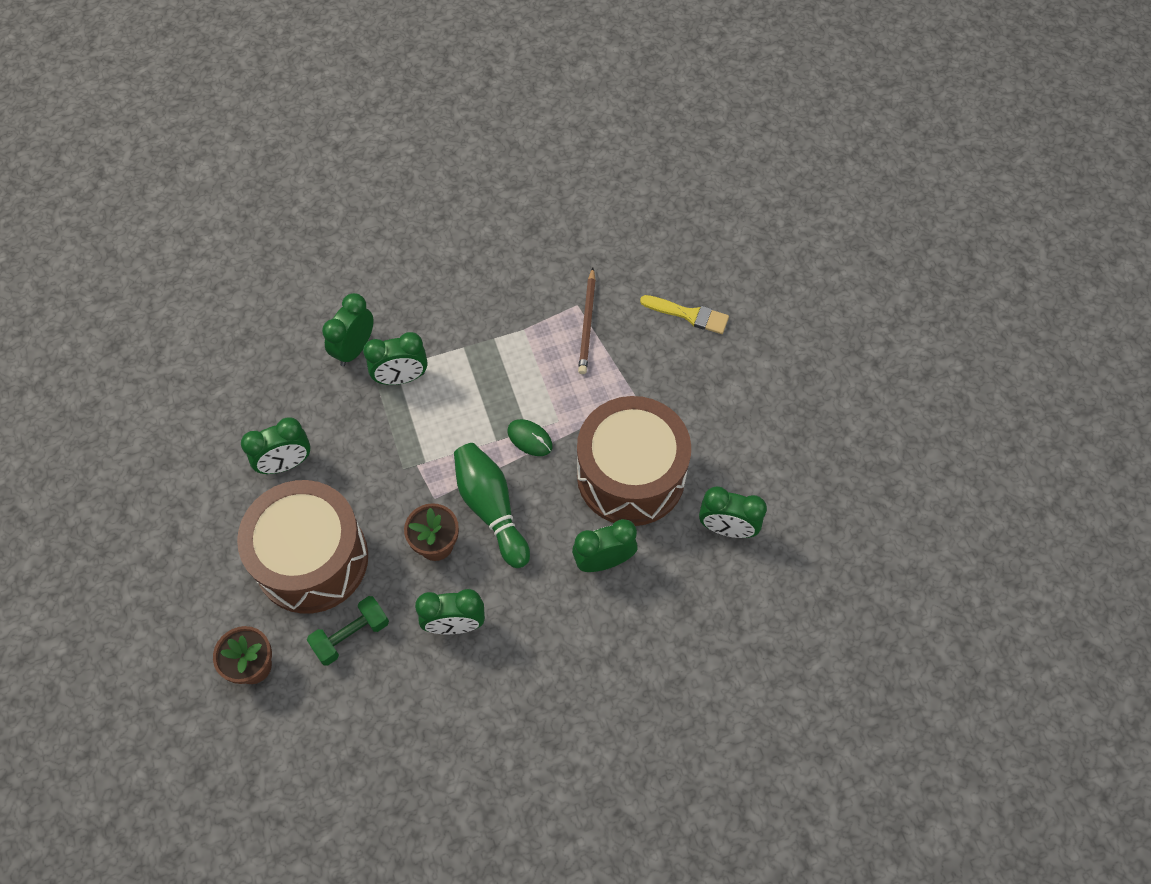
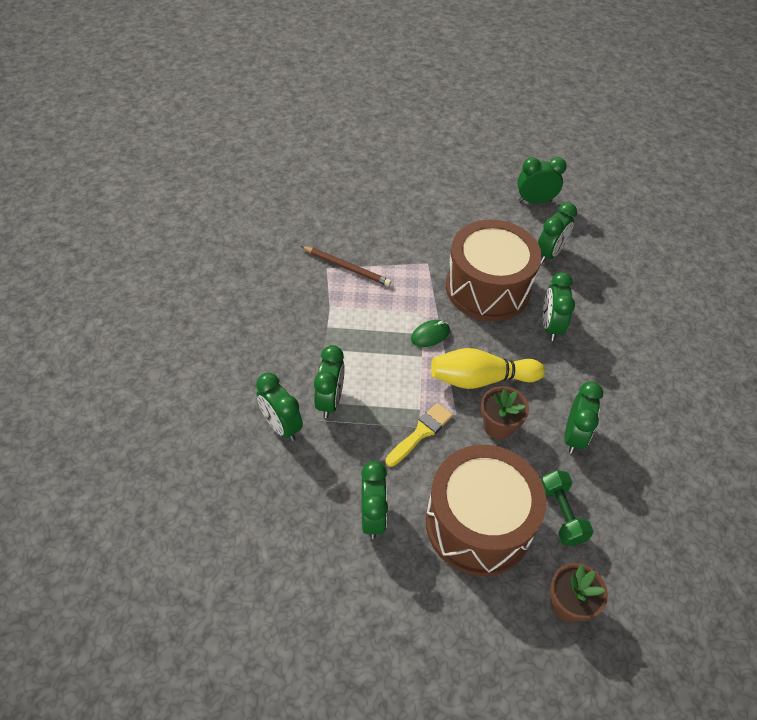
camera: 70 degrees left, 10 degrees down
(491, 508) = (481, 379): green bowling pin -> yellow bowling pin
(689, 315) = (372, 212): yellow brush -> yellow brush (421, 433)
(816, 485) = (534, 201): none -> green clock

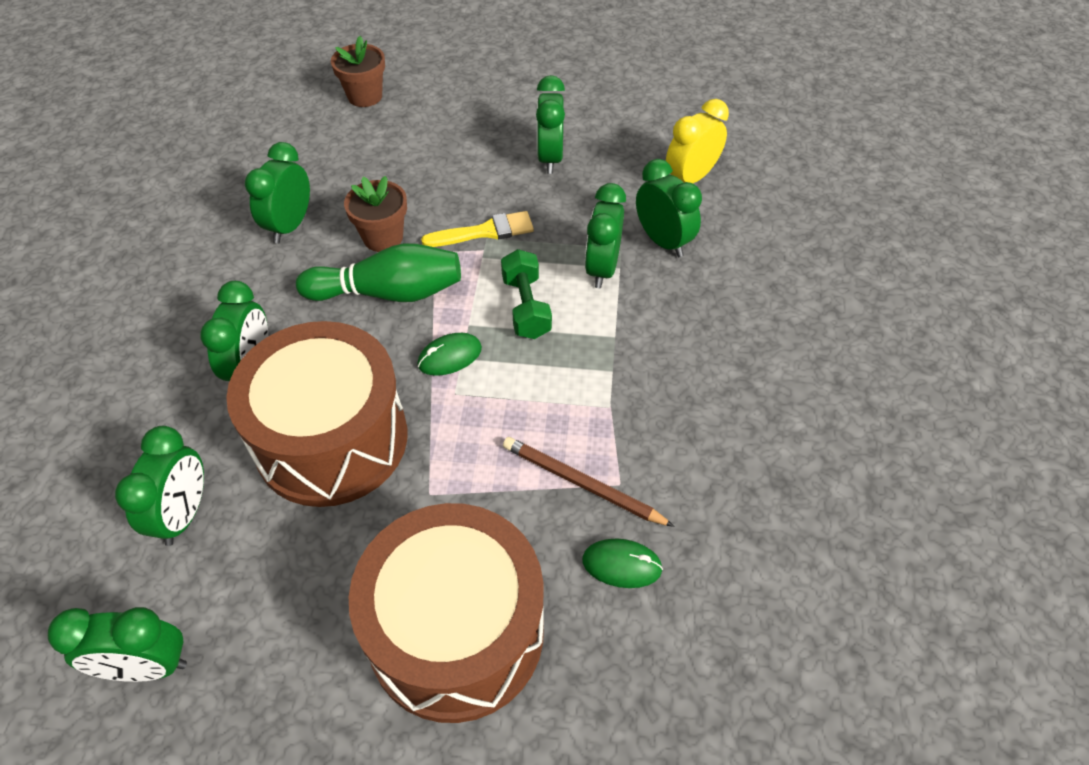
camera: 175 degrees left, 0 degrees up
(247, 494) = (690, 178): none -> yellow clock
(328, 235) = (621, 565): none -> green mouse
(421, 433) = (485, 232): yellow brush -> yellow brush turned 150 degrees counterclockwise
(478, 523) = (435, 151): brown drum -> brown drum (456, 632)
(481, 379) = (389, 293): yellow bowling pin -> green bowling pin
(549, 253) = (184, 514): green clock -> green clock turned 150 degrees clockwise
(561, 514) = (341, 157): green dumbbell -> green dumbbell (526, 307)

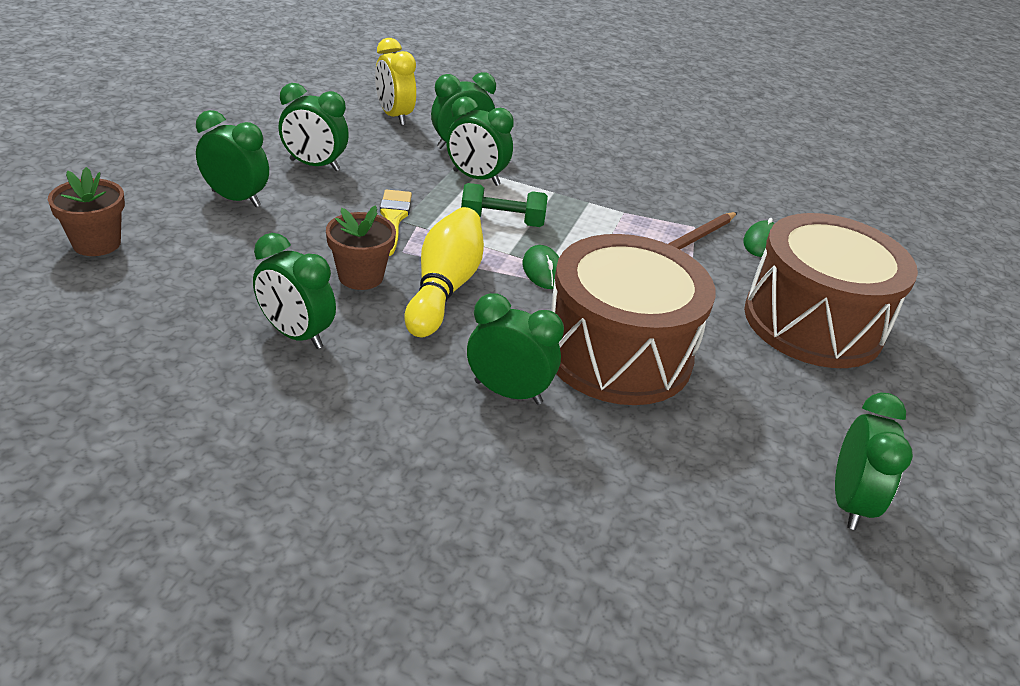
camera: 80 degrees left, 15 degrees down
(184, 514) = (686, 462): green clock -> green clock (236, 199)
(389, 293) = (444, 288): green bowling pin -> yellow bowling pin

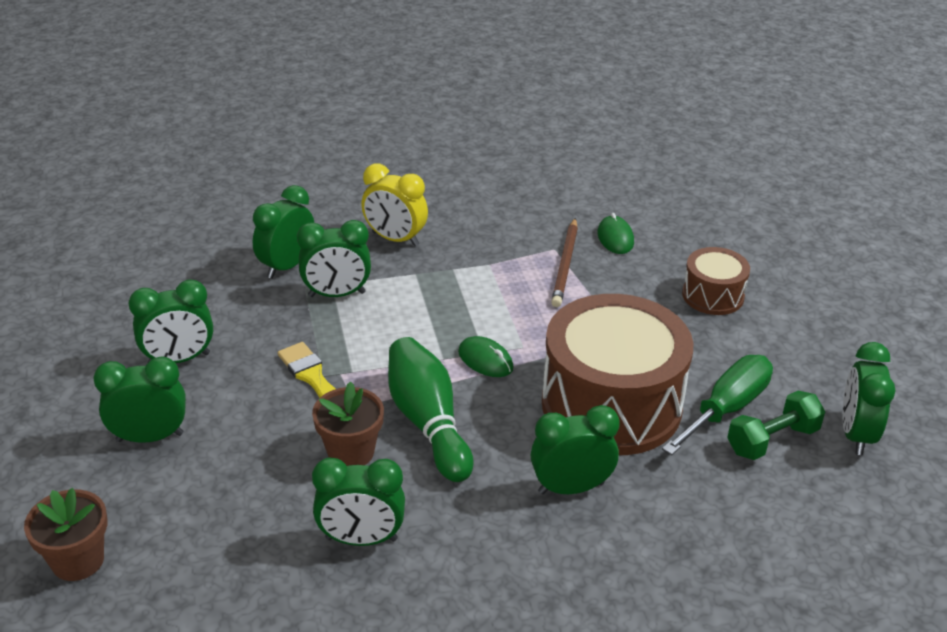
camera: 30 degrees left, 0 degrees up
(394, 116) = (189, 262): yellow clock -> yellow clock (395, 239)
(444, 288) = (428, 422): yellow bowling pin -> green bowling pin
(502, 221) = (405, 329): green dumbbell -> green dumbbell (772, 440)
(728, 411) = (726, 408): none -> green screwdriver
(813, 322) = (713, 295): brown drum -> brown drum, size x0.49
(849, 502) = (855, 434): green clock -> green clock turned 150 degrees counterclockwise

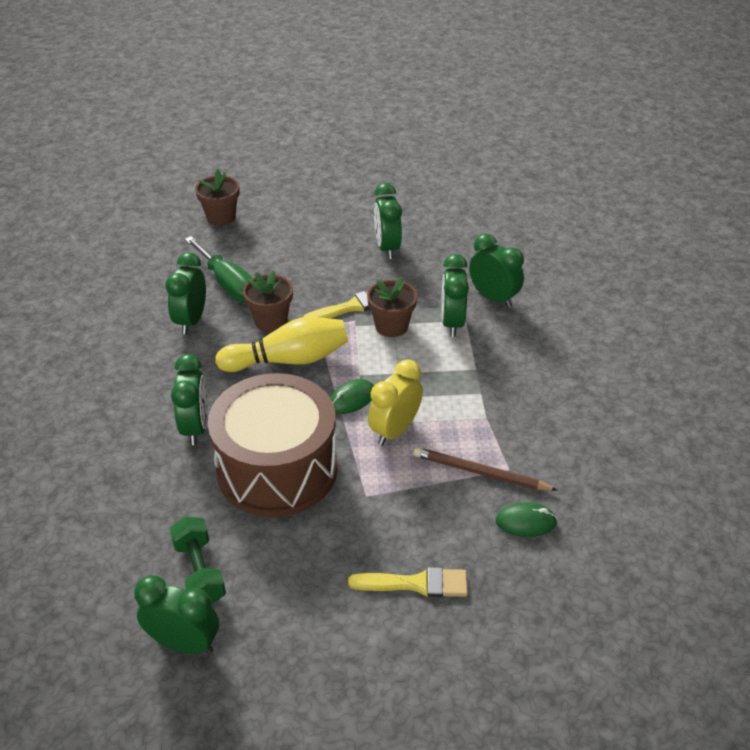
camera: 100 degrees right, 5 degrees up
(150, 437) = (313, 238): green clock -> none
(349, 341) = (391, 326): none -> brown flower pot
(395, 239) = (529, 361): yellow clock -> yellow clock (394, 430)
(428, 422) = (288, 360): green bowling pin -> yellow bowling pin
(713, 295) = (416, 584): brown drum -> yellow brush
(726, 408) = (249, 548): green screwdriver -> green screwdriver (228, 284)

